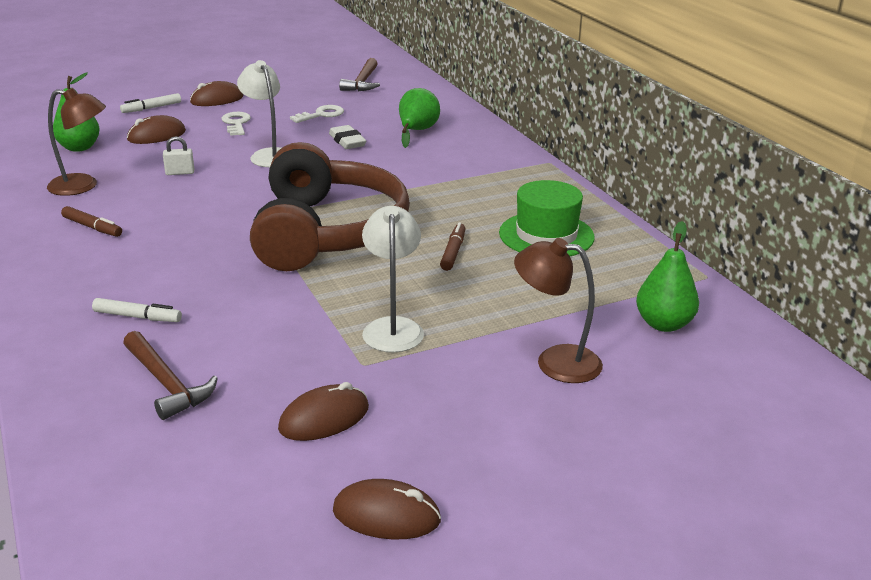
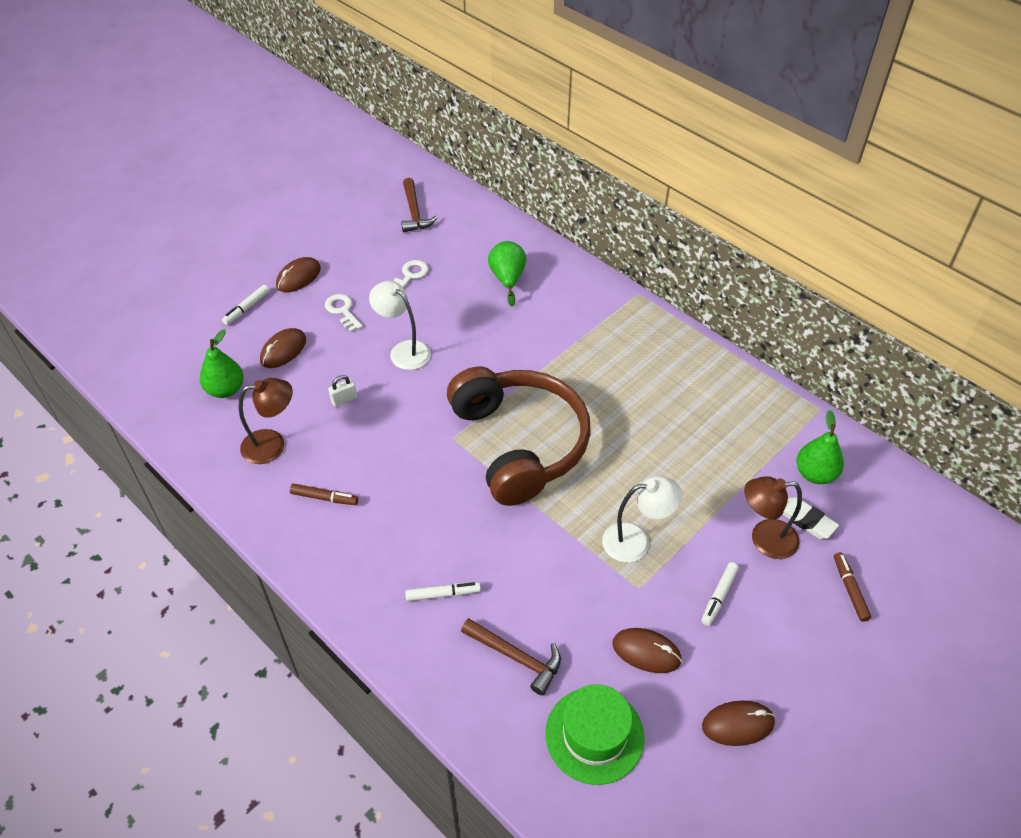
camera: 20 degrees left, 20 degrees up
(324, 418) = (646, 652): brown mouse -> brown mouse turned 75 degrees clockwise
(347, 141) = (457, 311): white eraser -> white eraser (806, 520)
(393, 327) = (636, 541): white lamp -> white lamp turned 105 degrees clockwise
(453, 252) = (629, 437): brown marker -> brown marker (849, 589)
(457, 395) = (719, 596): none -> white marker
(546, 235) = (685, 394): green hat -> green hat (594, 735)

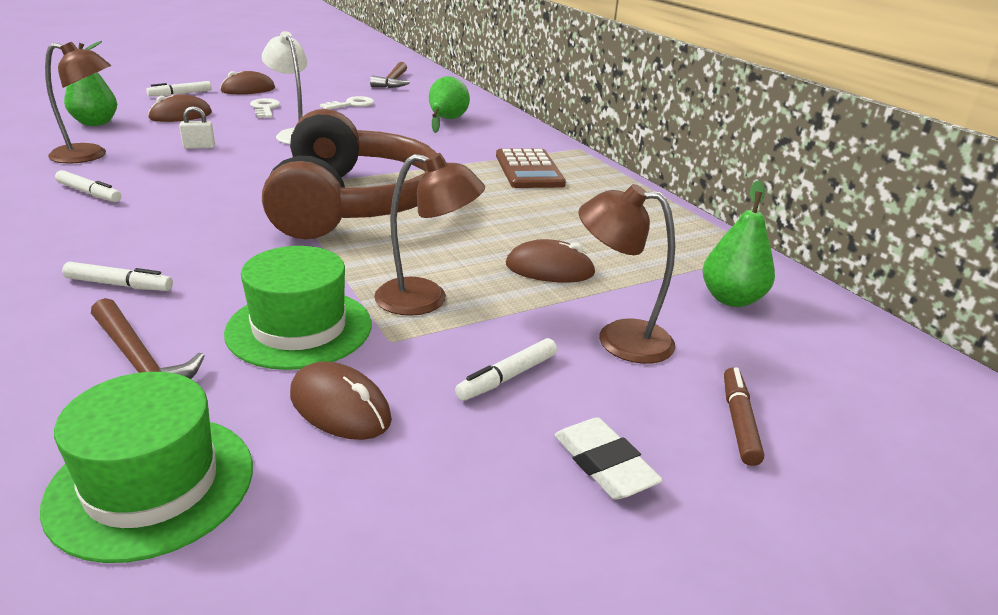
camera: 15 degrees right, 20 degrees down
(324, 498) = (89, 193): brown marker -> white marker
(580, 595) = (299, 328): none -> green hat
(617, 346) = (529, 170): none -> brown calculator
(636, 541) = (426, 299): white lamp -> brown lamp
(738, 724) = (422, 546): brown mouse -> brown mouse (549, 269)
(806, 520) = (696, 336): white eraser -> white eraser (604, 464)

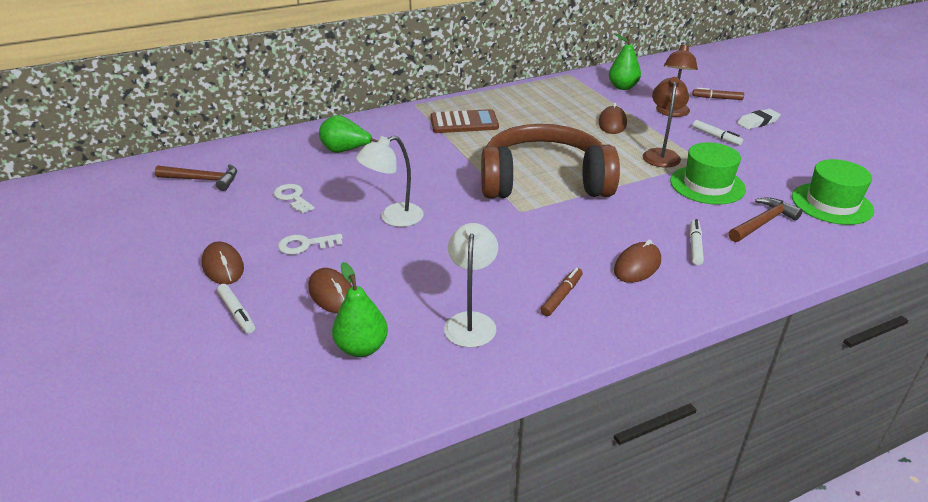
camera: 85 degrees left, 5 degrees up
(89, 155) = (471, 321): brown lamp -> white lamp
(89, 193) = (561, 296): white marker -> brown marker
(199, 147) = (435, 263): white padlock -> none
(340, 407) = (760, 170): brown mouse -> brown mouse (637, 266)

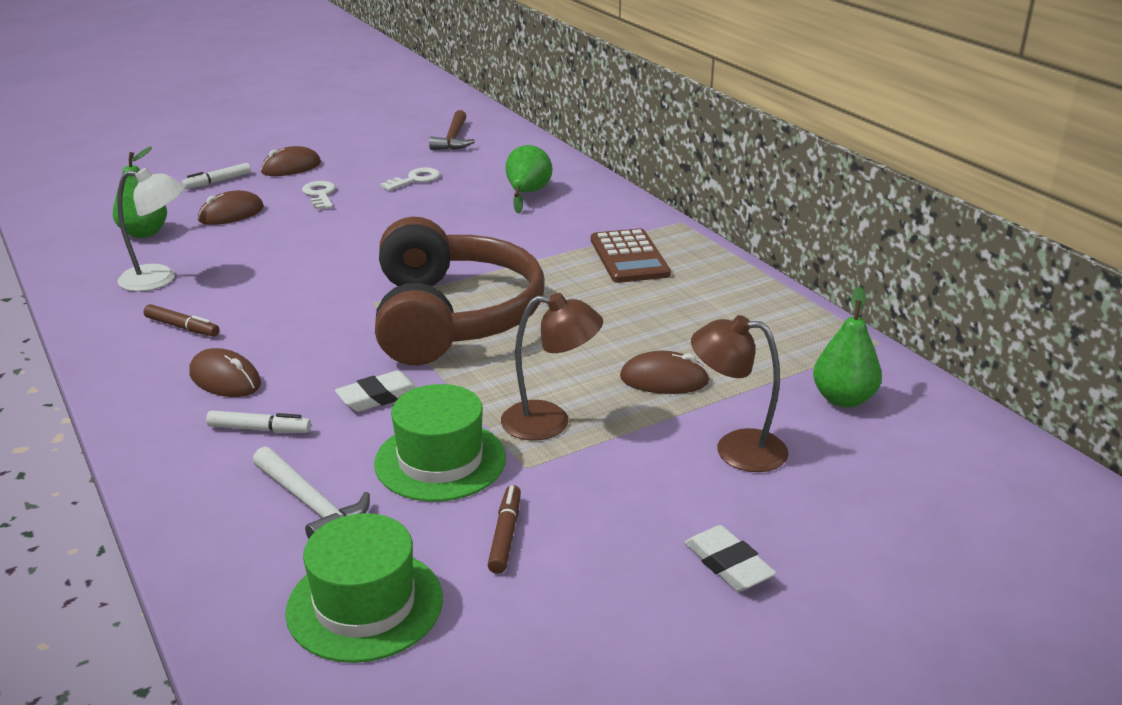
camera: 85 degrees right, 5 degrees down
(393, 218) = (366, 230): white lamp -> none
(647, 205) = (378, 397): none -> white eraser
(716, 136) = (637, 494): white marker -> none
(717, 98) = (844, 520): brown marker -> brown marker (505, 535)
(762, 223) = (311, 504): brown hammer -> white hammer

